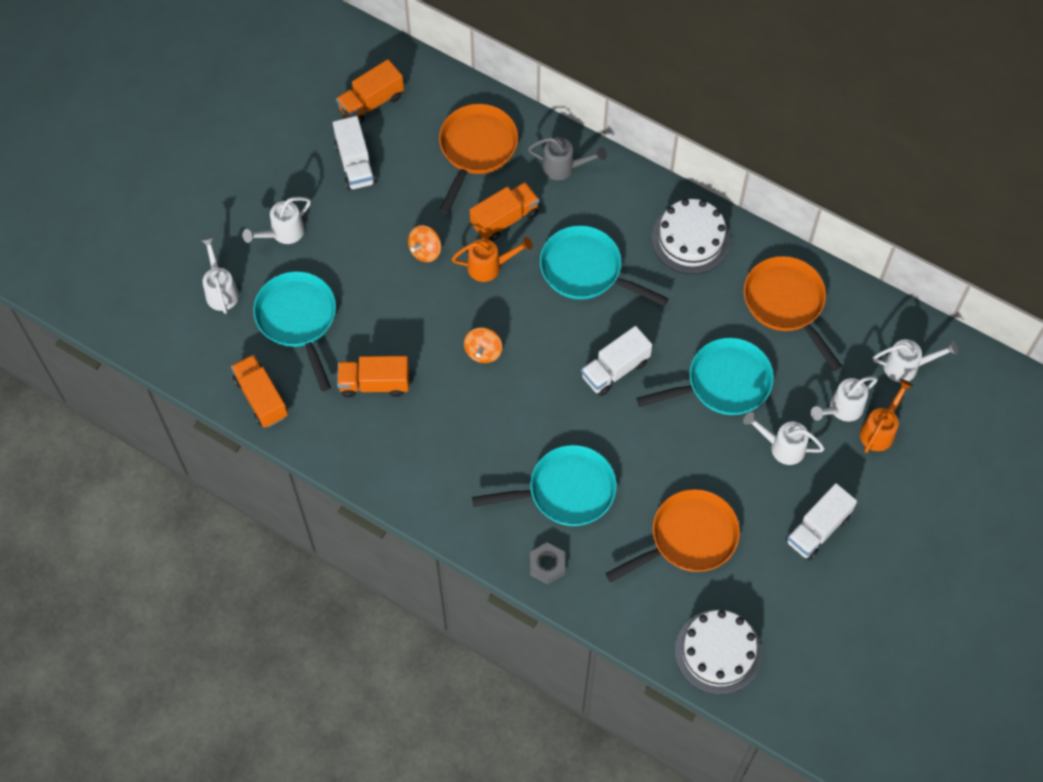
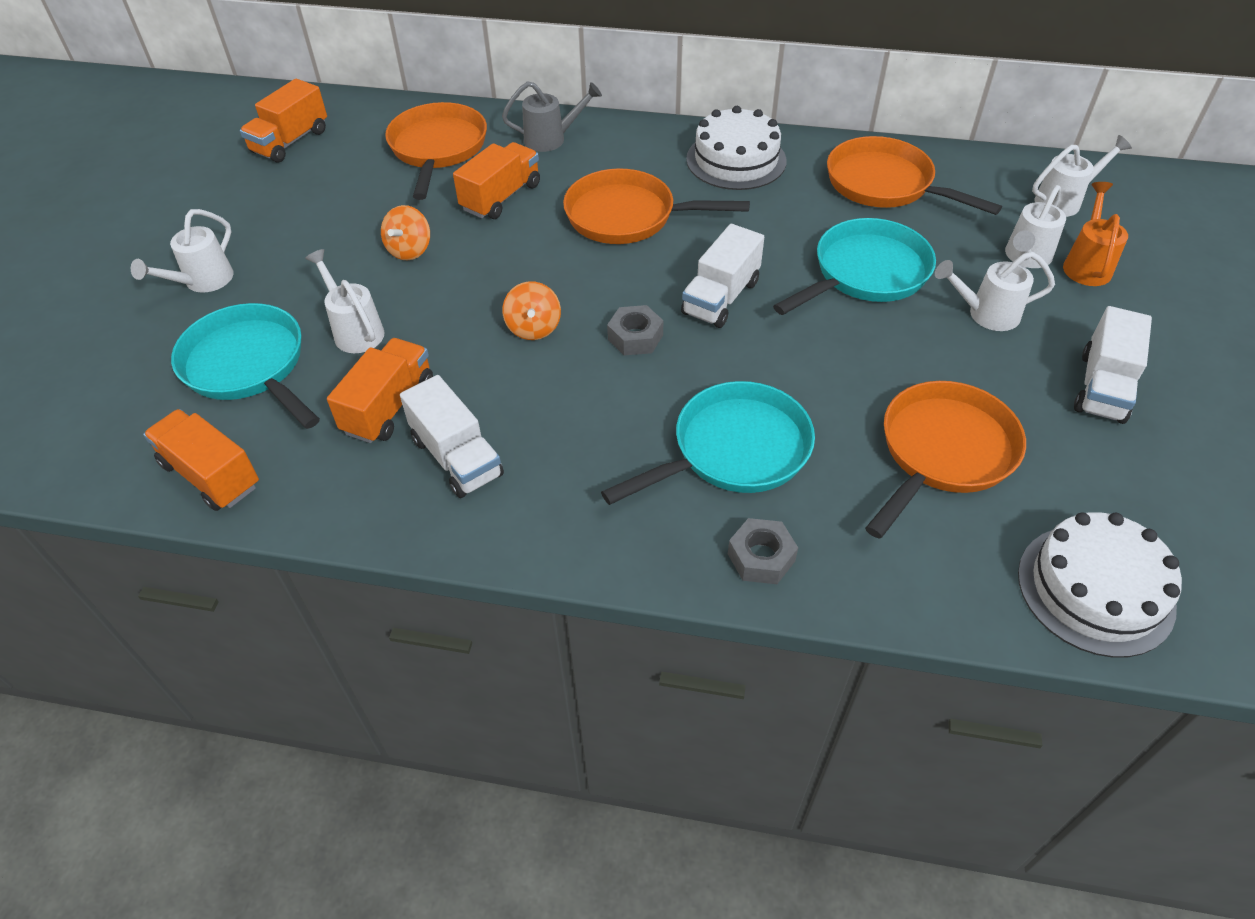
camera: 20 degrees left, 15 degrees down
(221, 290) = (120, 365): white watering can -> white watering can (355, 330)
(355, 164) = (286, 195): white truck -> white truck (457, 457)
(374, 383) = (389, 406): orange truck -> orange truck turned 135 degrees clockwise
(489, 266) = (502, 243): orange watering can -> none
(544, 383) = (635, 337): none -> grey nut
(586, 270) = (627, 216): turquoise pan -> orange pan

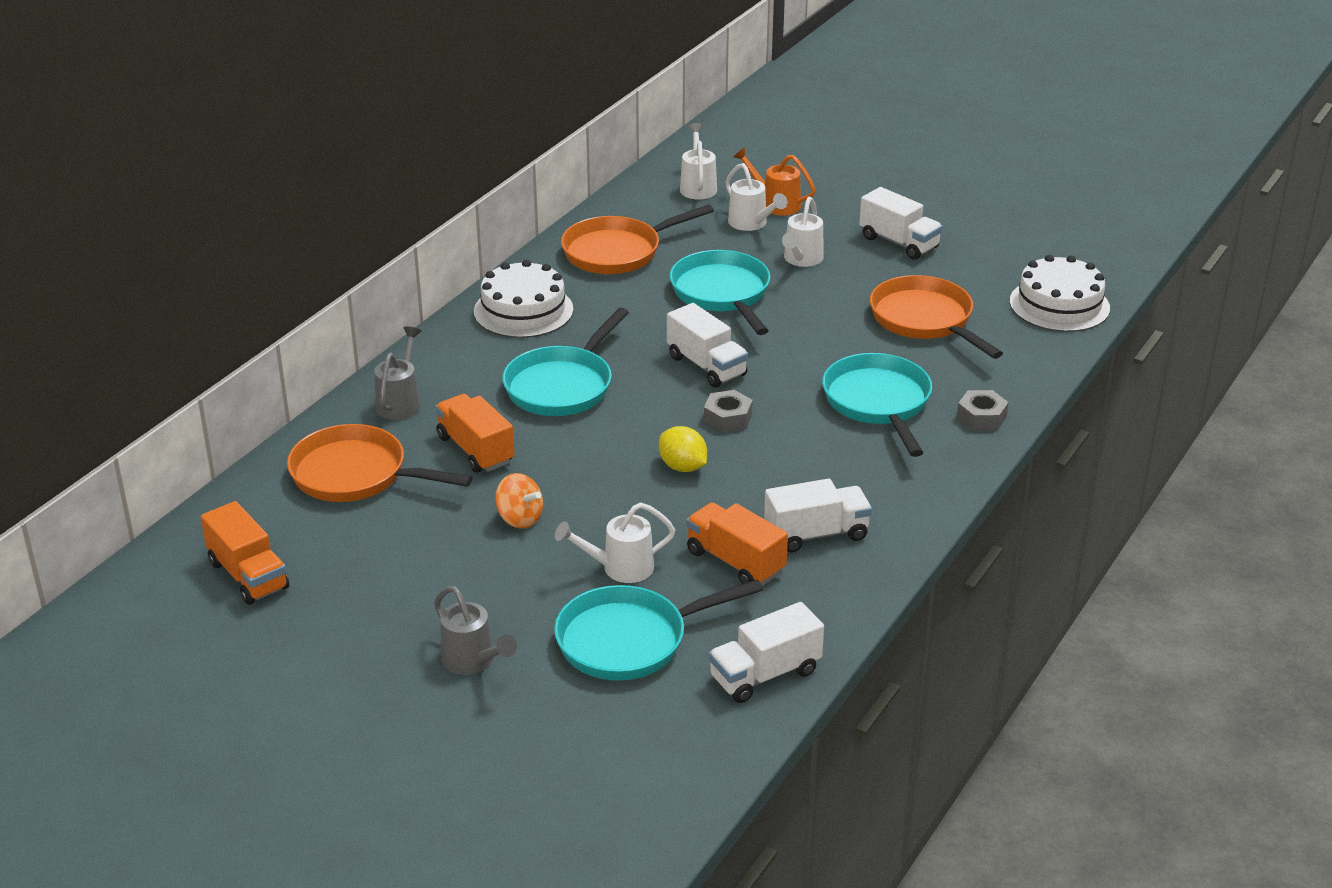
camera: 70 degrees left, 15 degrees down
(203, 281) = (472, 661): white watering can -> grey watering can
(211, 475) = (765, 674): orange truck -> white truck
(533, 328) = (682, 467): orange spinning top -> yellow lemon
(627, 216) = (562, 386): orange pan -> turquoise pan

